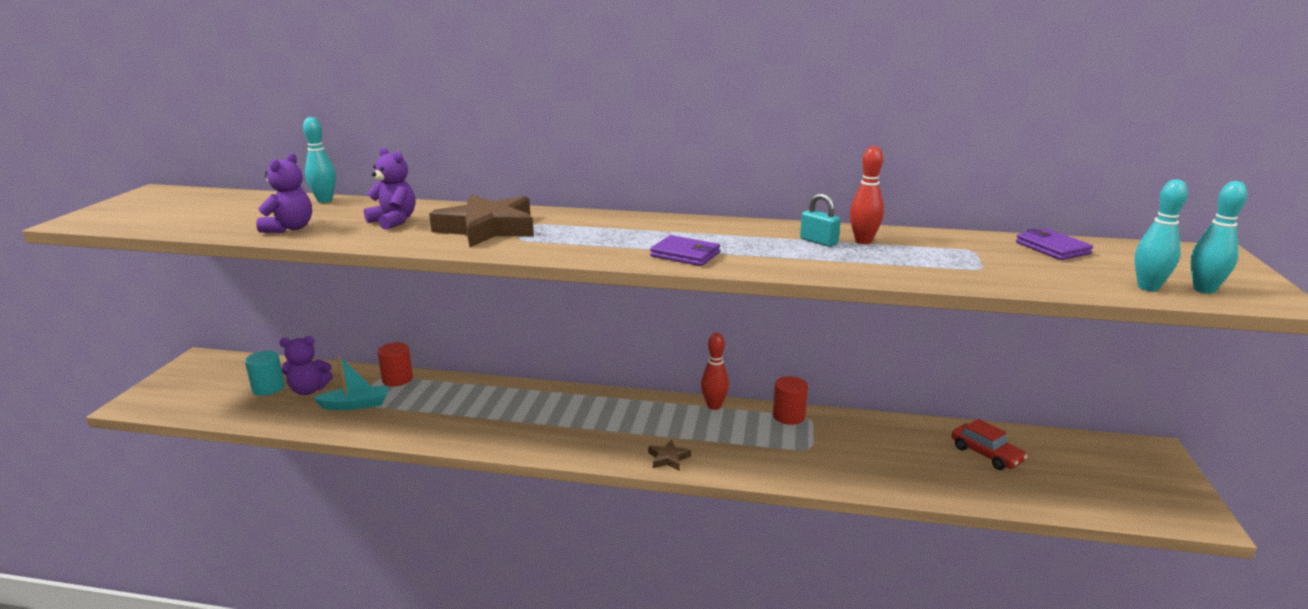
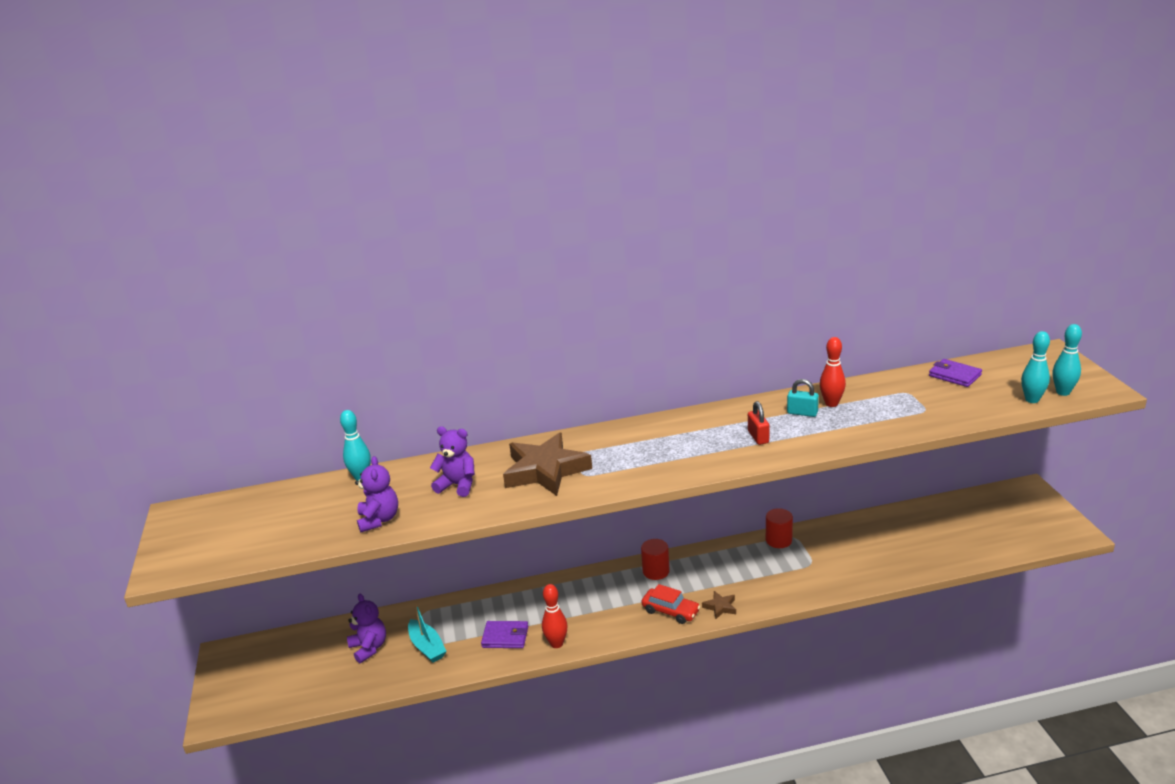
camera: 20 degrees left, 5 degrees up
(268, 388) = (329, 658): turquoise cylinder -> none
(309, 390) = (369, 648): purple teddy bear -> purple teddy bear turned 90 degrees counterclockwise
(356, 405) = (427, 647): turquoise boat -> turquoise boat turned 90 degrees clockwise
(397, 379) = (438, 610): red cylinder -> red cylinder (656, 571)
(685, 254) = (724, 455): purple wallet -> purple wallet (505, 637)
(714, 406) = (718, 549): red bowling pin -> red bowling pin (556, 643)
(742, 249) = (758, 437): none -> red padlock
(986, 454) = (929, 527): red car -> red car (670, 611)

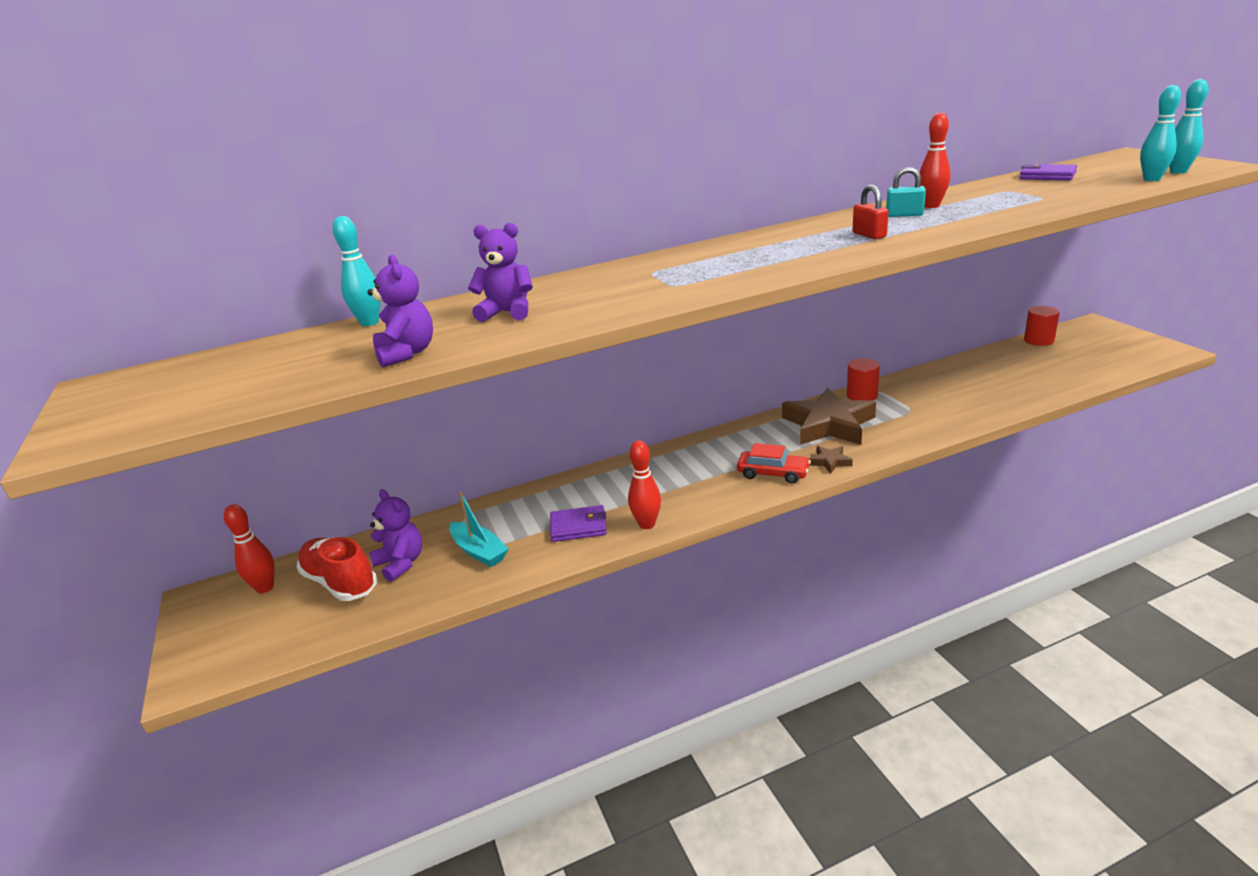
camera: 10 degrees left, 0 degrees up
(271, 652) = (265, 588): none -> red bowling pin
(324, 657) = (340, 582): none -> red shoe
(545, 470) = (620, 288): brown star -> brown star (828, 425)
(656, 571) = (737, 440): red cylinder -> red cylinder (1038, 340)

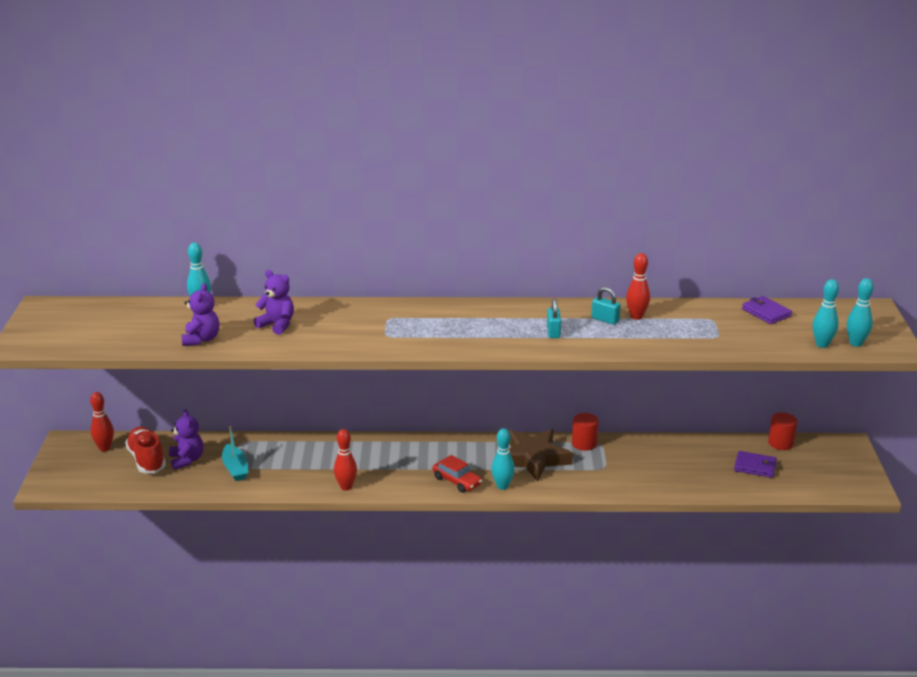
camera: 20 degrees right, 0 degrees up
(578, 527) = (304, 473): purple wallet -> purple wallet (755, 466)
(830, 462) = (502, 486): brown star -> turquoise bowling pin
(869, 235) = (553, 332): red padlock -> turquoise padlock

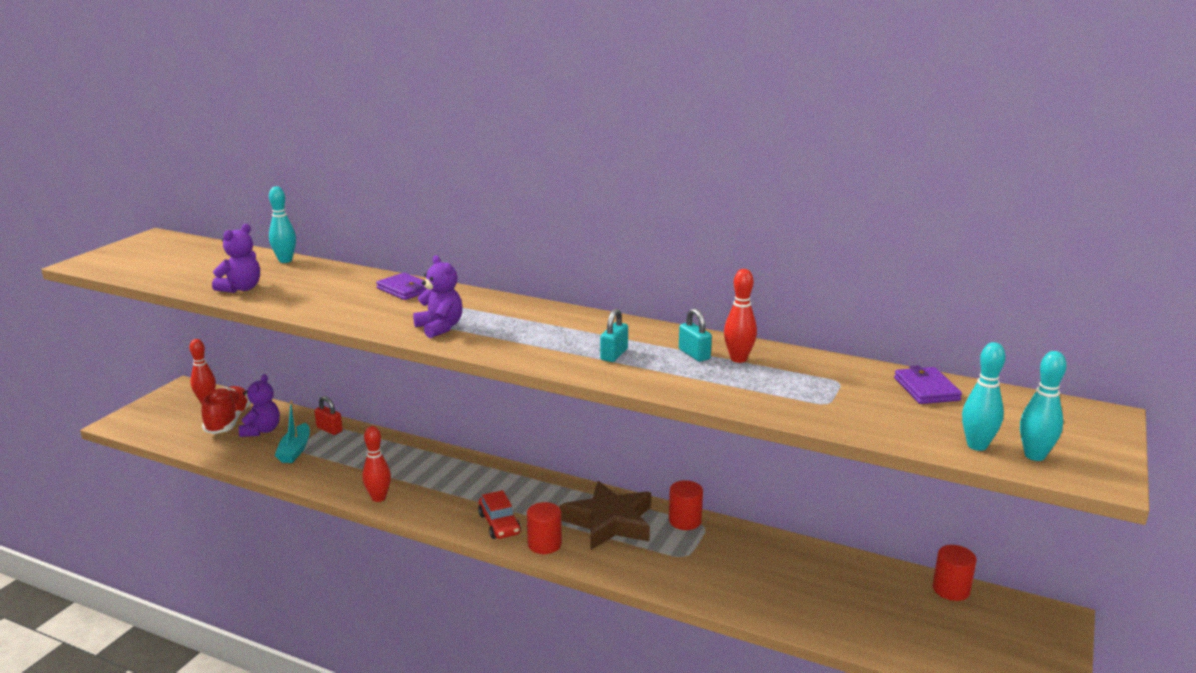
camera: 25 degrees right, 5 degrees down
(245, 444) = (329, 429): none -> red padlock
(277, 325) = (329, 290): purple teddy bear -> purple teddy bear (440, 328)
(502, 486) = (544, 544): turquoise bowling pin -> red cylinder
(755, 466) = (890, 611): purple wallet -> purple wallet (404, 289)

